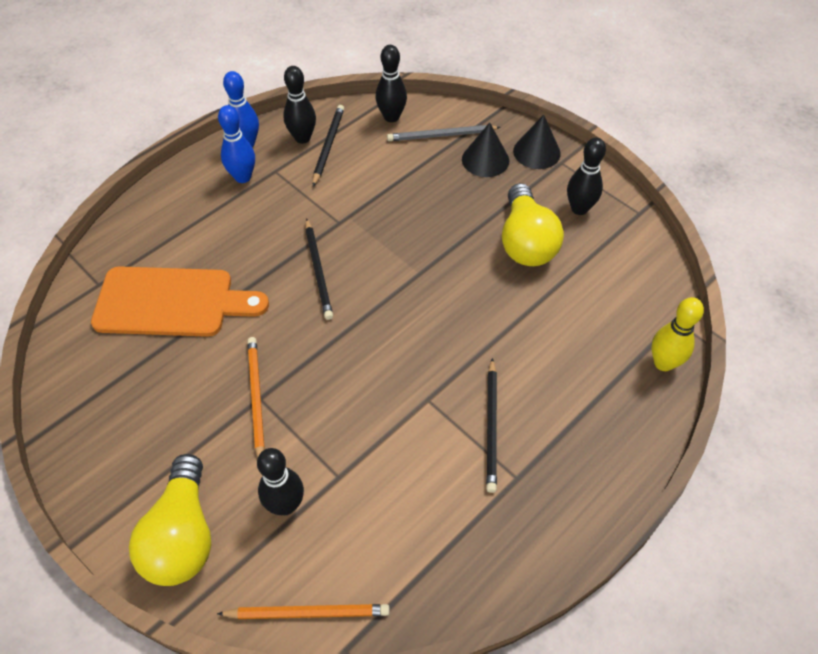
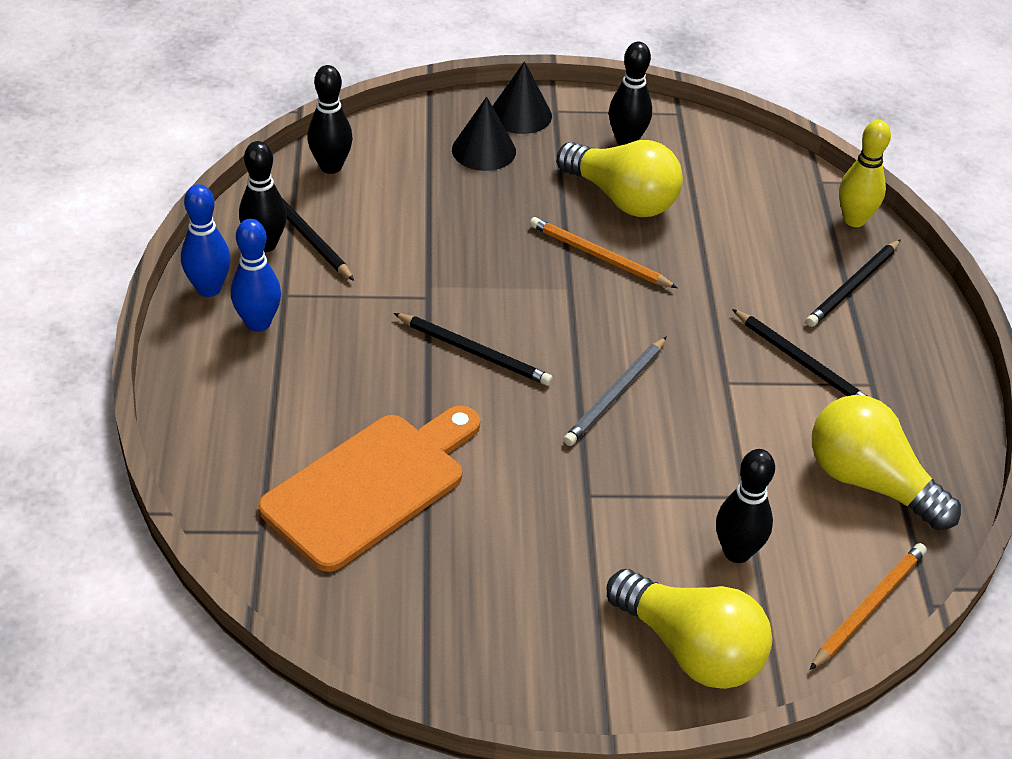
camera: 50 degrees left, 10 degrees down
(256, 398) = (584, 497): orange pencil -> orange pencil (598, 256)
(422, 538) = (869, 482): none -> yellow light bulb
(441, 135) = (408, 154): grey pencil -> grey pencil (615, 394)
(597, 405) = (853, 286): none -> black pencil

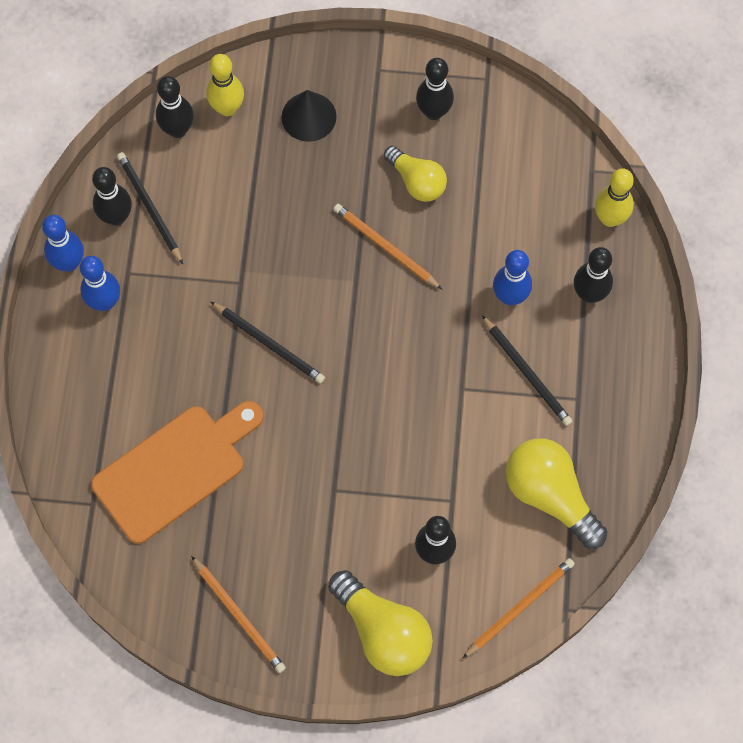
camera: 10 degrees right, 25 degrees up
(387, 147) = (227, 108): none -> yellow bowling pin
(485, 646) = (239, 616): none -> orange pencil
(520, 114) = (347, 73): black cone -> none
(615, 394) = (372, 395): grey pencil -> none
(622, 198) = (417, 181): yellow light bulb -> yellow light bulb, size x0.65
(760, 293) = (510, 296): none -> blue bowling pin
(853, 286) = (589, 294): black pencil -> black bowling pin

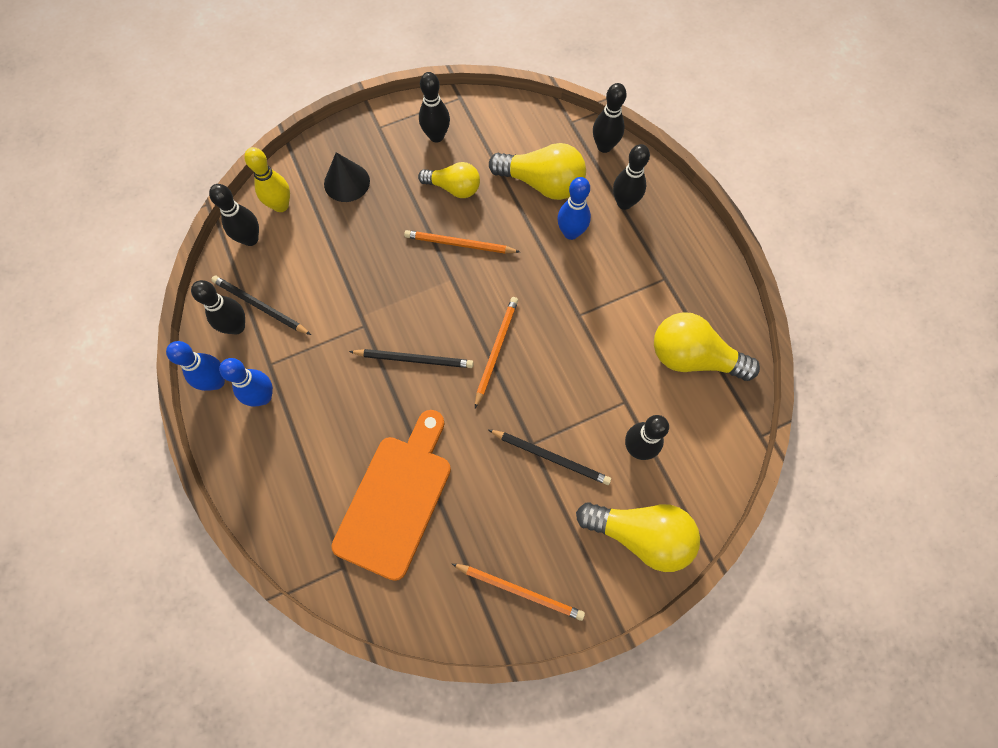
camera: 30 degrees left, 0 degrees up
(514, 225) = (542, 183): none -> yellow light bulb
(519, 607) = (727, 454): orange pencil -> orange pencil (496, 350)
(527, 373) = (618, 279): black pencil -> black pencil (551, 457)
(610, 218) = (604, 146): yellow bowling pin -> black bowling pin

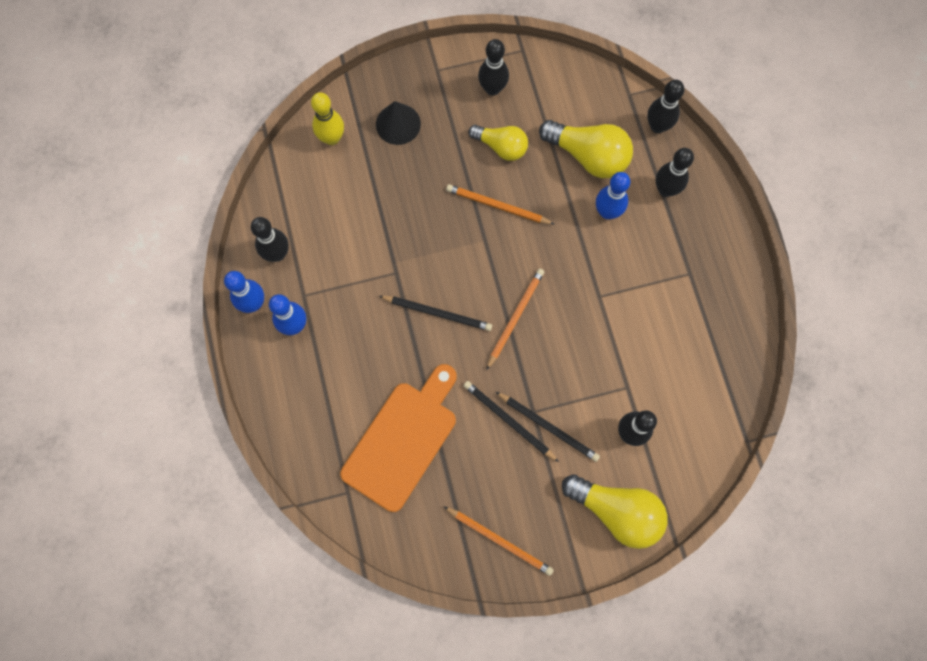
camera: 10 degrees right, 5 degrees up
(250, 239) = (299, 168): black bowling pin -> none
(260, 306) = (301, 237): black pencil -> black pencil (508, 420)
(692, 357) = (699, 356): yellow light bulb -> none

